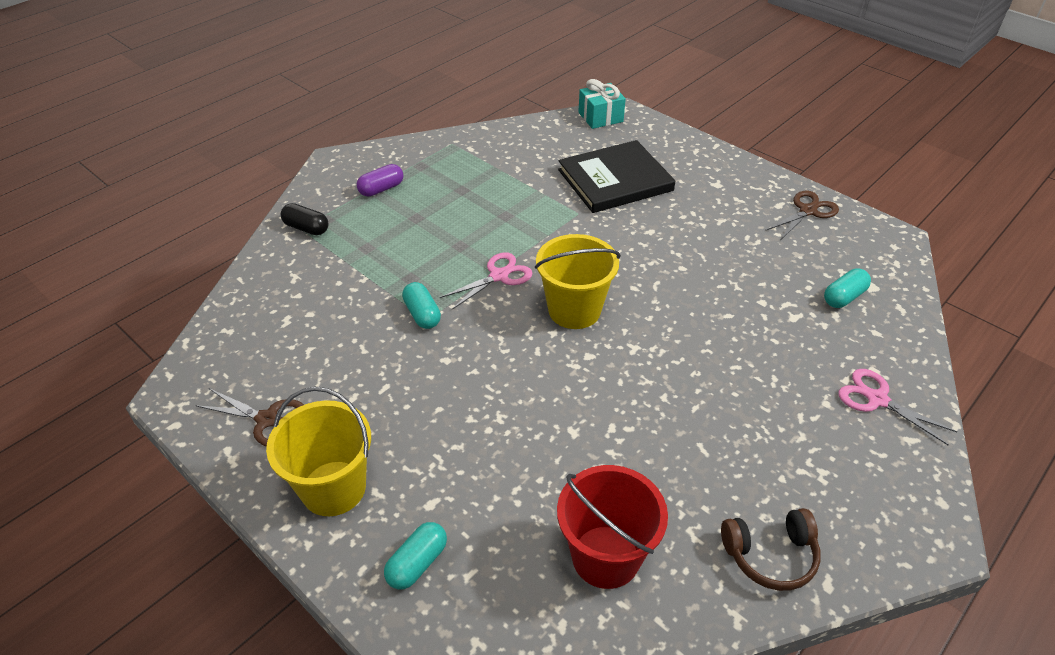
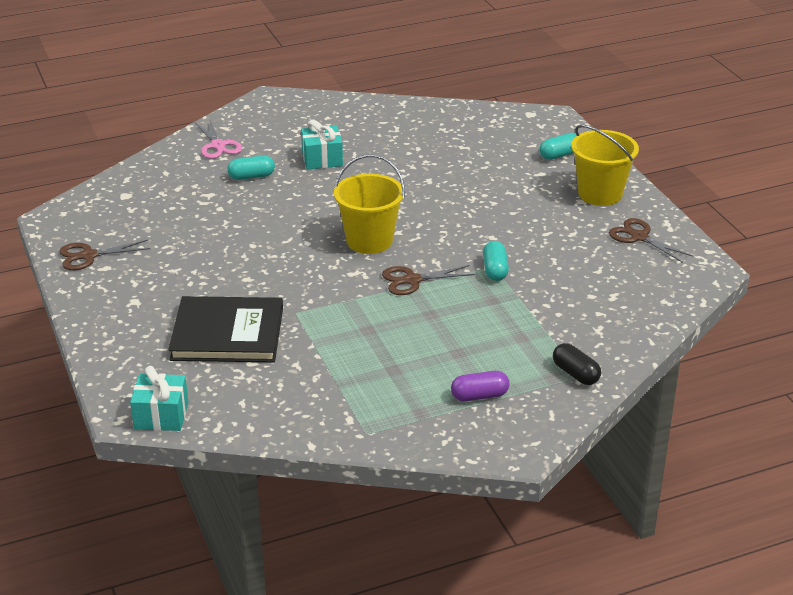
camera: 155 degrees left, 10 degrees down
(498, 276) = (412, 280): pink scissors -> brown scissors
(605, 556) = (452, 133): red bucket -> none
(732, 422) = (322, 159): none -> turquoise gift
(770, 555) = (363, 113): brown headphones -> none
(844, 297) = (156, 195): turquoise capsule -> turquoise capsule (251, 176)

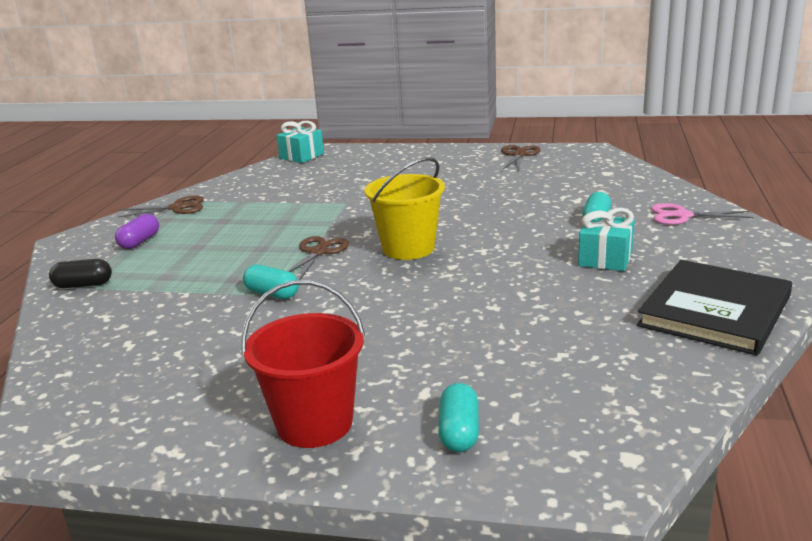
camera: 125 degrees right, 10 degrees down
(227, 334) = (355, 180): black book -> black book (714, 311)
(600, 194) = (314, 423): yellow bucket -> red bucket
(639, 237) = (184, 411): brown scissors -> brown scissors (177, 208)

